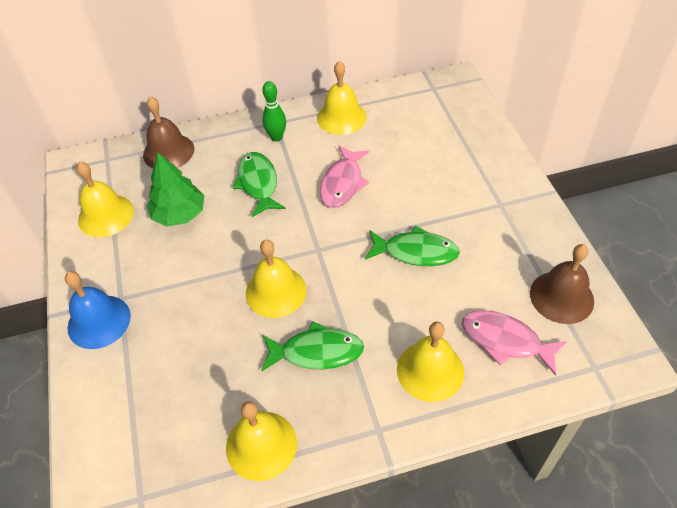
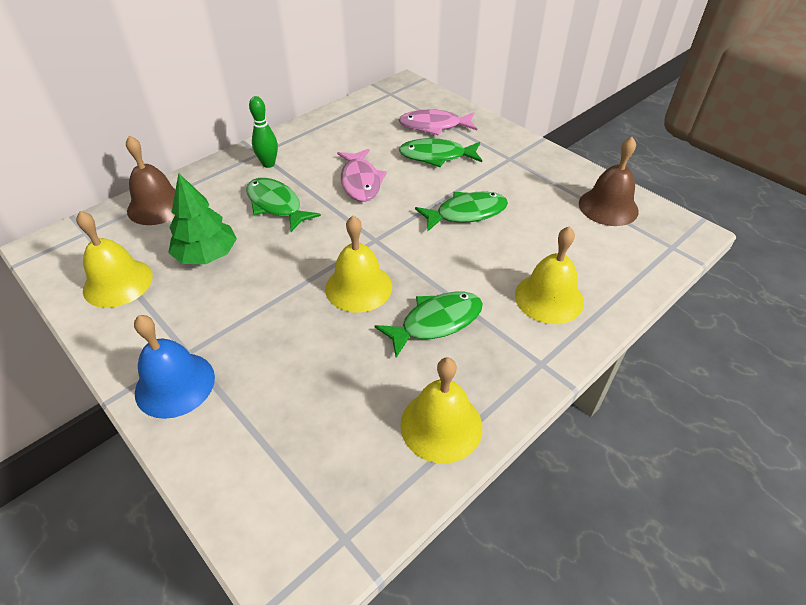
camera: 30 degrees left, 5 degrees down
(341, 117) = (322, 133): yellow bell -> none
(430, 178) = (436, 156): none -> green fish
(505, 341) = (591, 253): pink fish -> pink fish (434, 126)

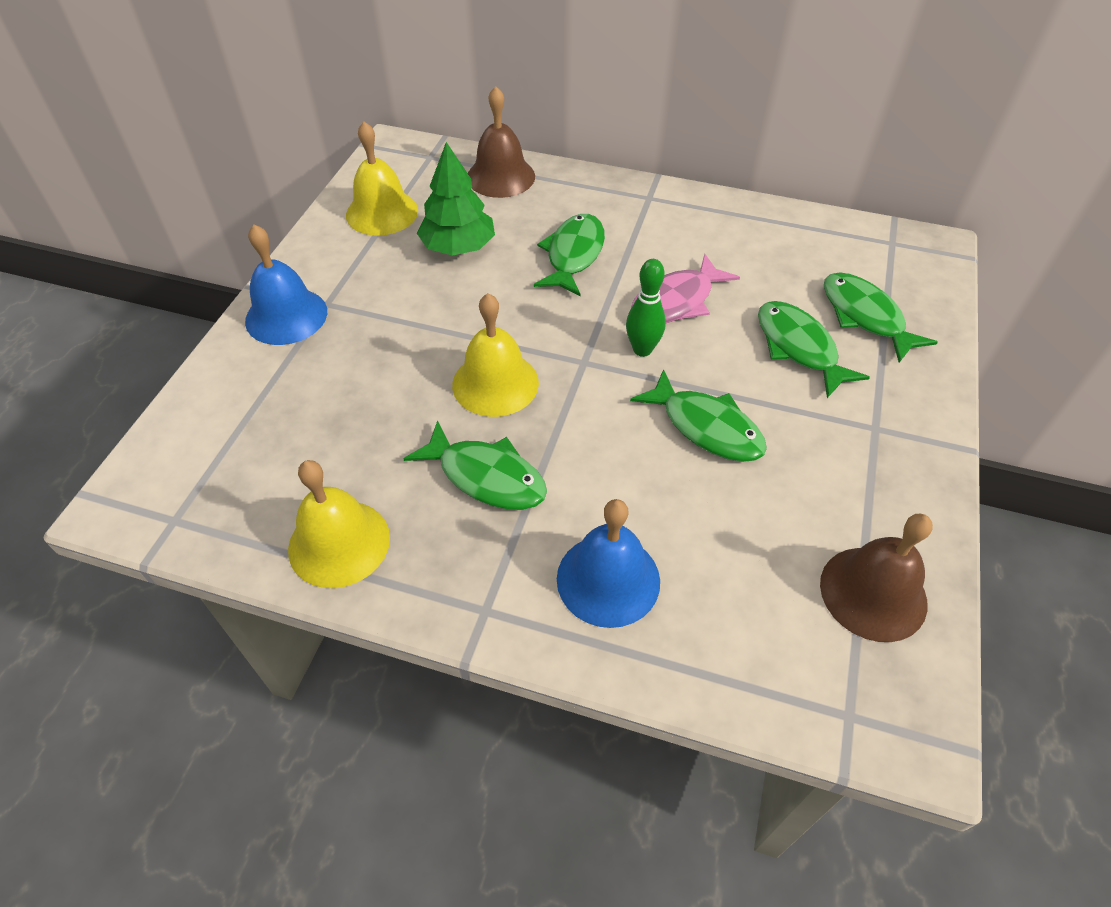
camera: 60 degrees right, 5 degrees up
(268, 164) = (637, 214): green bowling pin -> green bowling pin (642, 349)
(434, 126) = (865, 317): pink fish -> green fish
(549, 298) = (608, 579): yellow bell -> blue bell

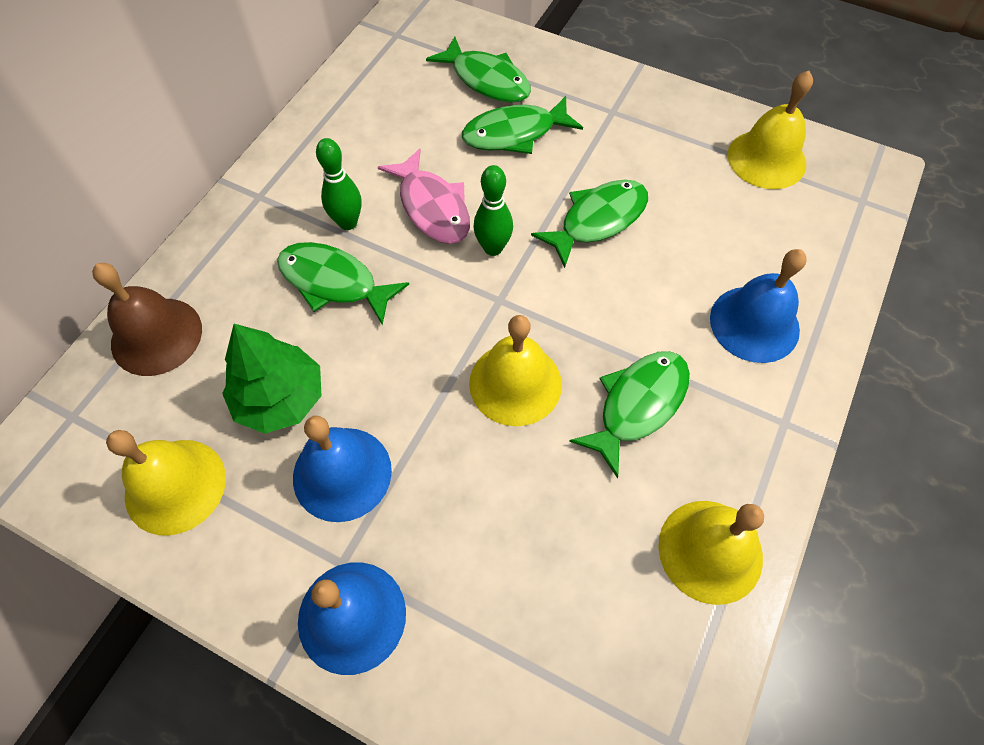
camera: 80 degrees left, 10 degrees up
(398, 291) = (342, 473): none -> blue bell
(639, 252) = (348, 223): none -> green bowling pin
(865, 317) = (486, 80): green fish -> green fish turned 120 degrees counterclockwise
(873, 593) = (766, 159): brown bell -> yellow bell

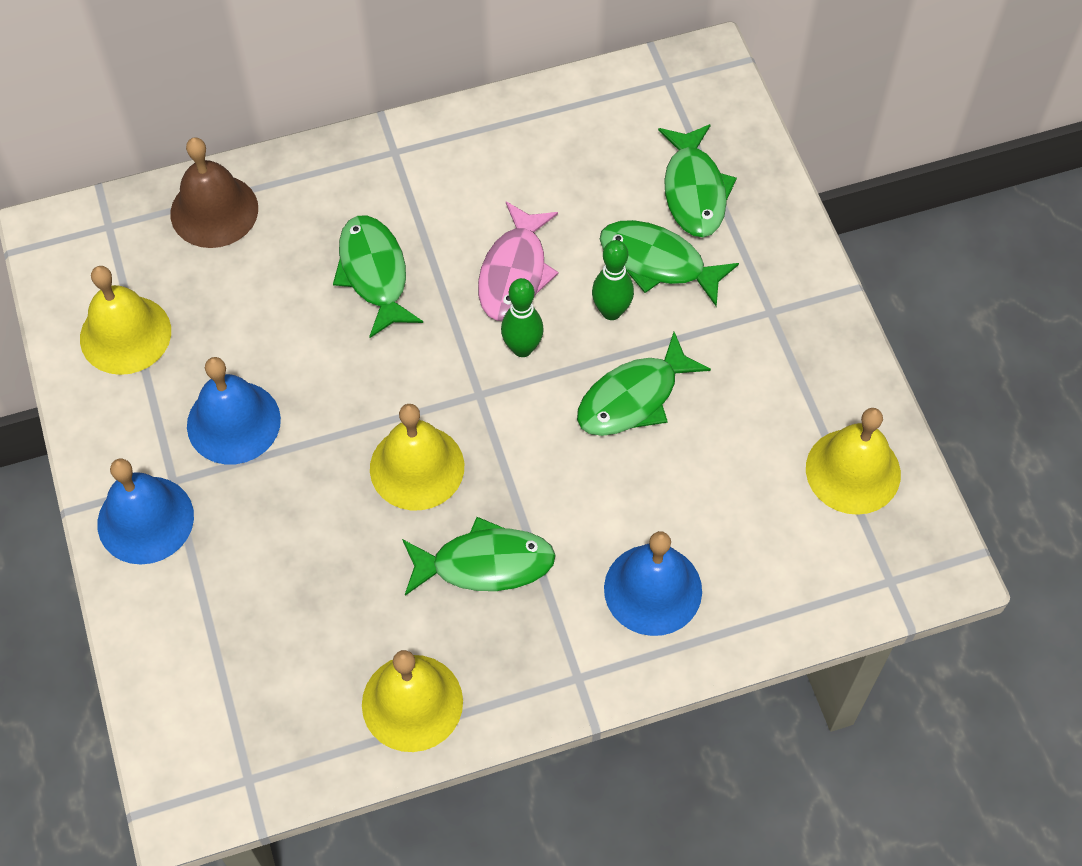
camera: 45 degrees right, 0 degrees up
(280, 398) = (248, 332): green tree -> none
(348, 223) = (436, 231): green bowling pin -> green bowling pin (611, 311)
(598, 220) = (633, 397): green fish -> green fish turned 135 degrees clockwise

